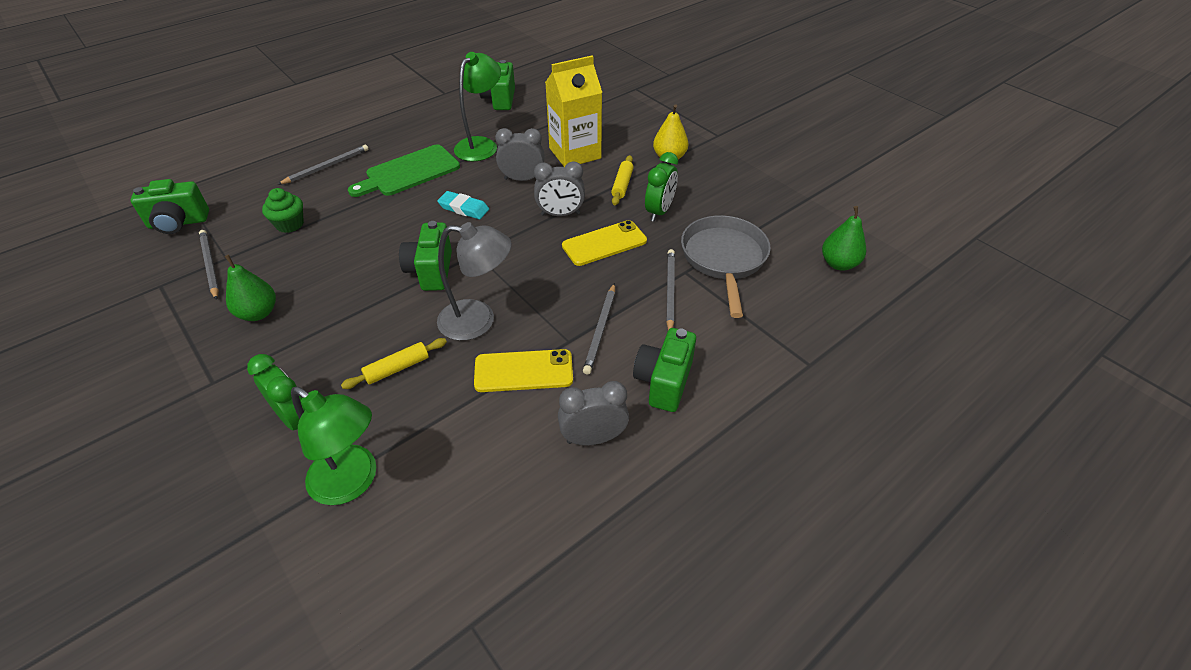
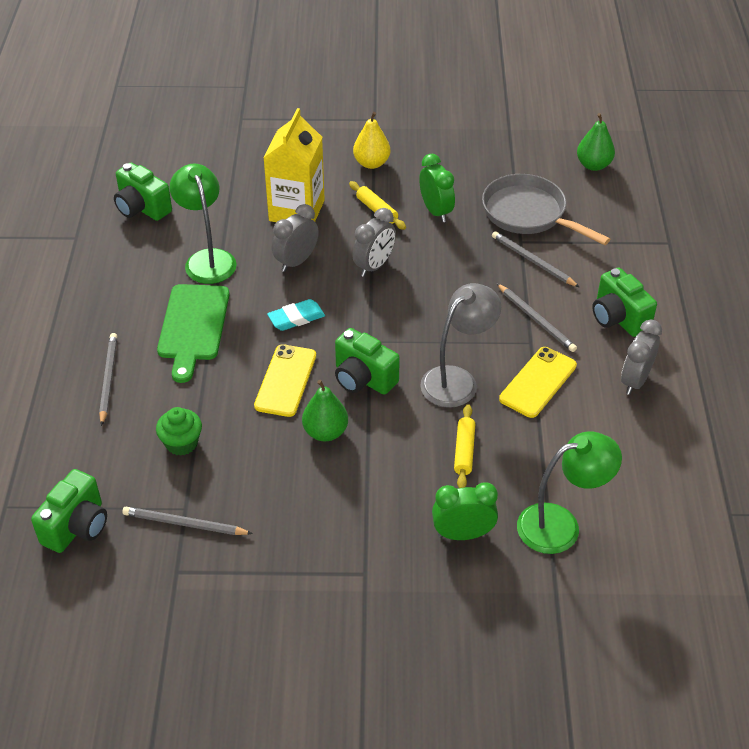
camera: 50 degrees left, 0 degrees up
(258, 313) = (300, 512): green pear -> green pear (325, 432)
(604, 243) = (441, 263): yellow phone -> yellow phone (286, 381)

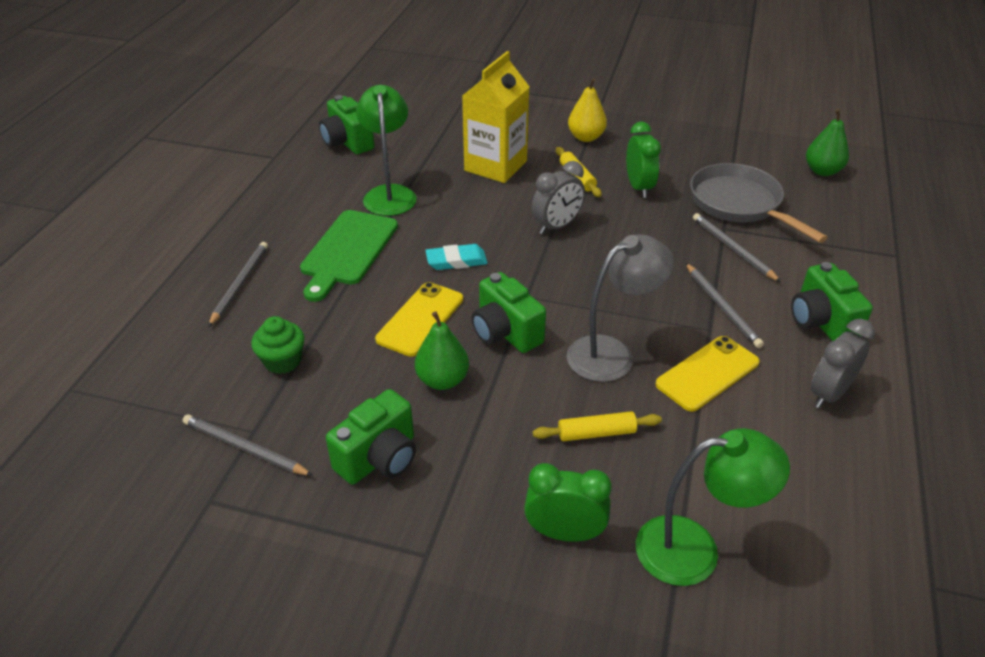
camera: 15 degrees right, 5 degrees down
(77, 527) = (130, 426): green camera -> green camera (379, 458)
(296, 261) = (477, 210): grey clock -> none
(464, 451) = (596, 433): yellow rolling pin -> yellow rolling pin turned 60 degrees clockwise

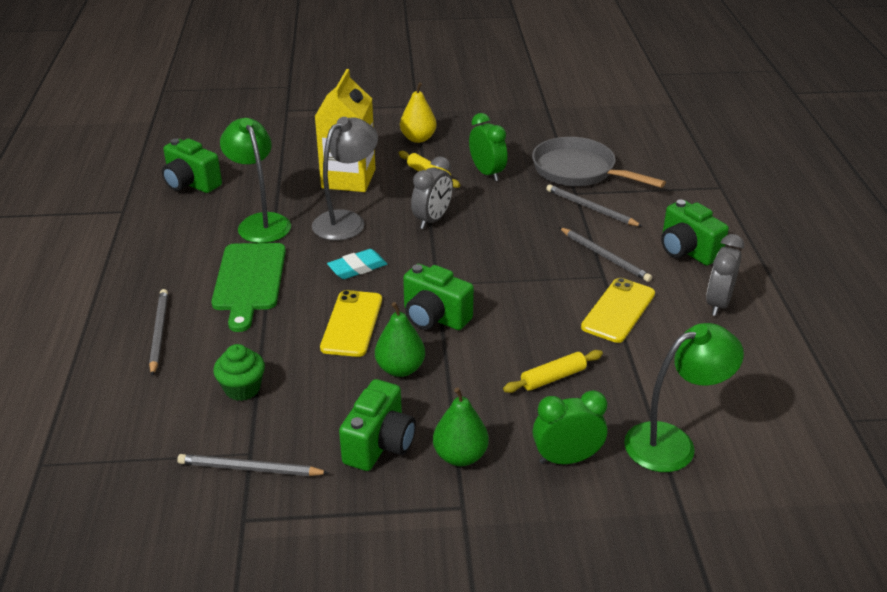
camera: 20 degrees left, 5 degrees down
(612, 353) = (533, 313): grey lamp -> grey lamp (346, 221)
(822, 171) = (632, 131): green pear -> green pear (460, 456)

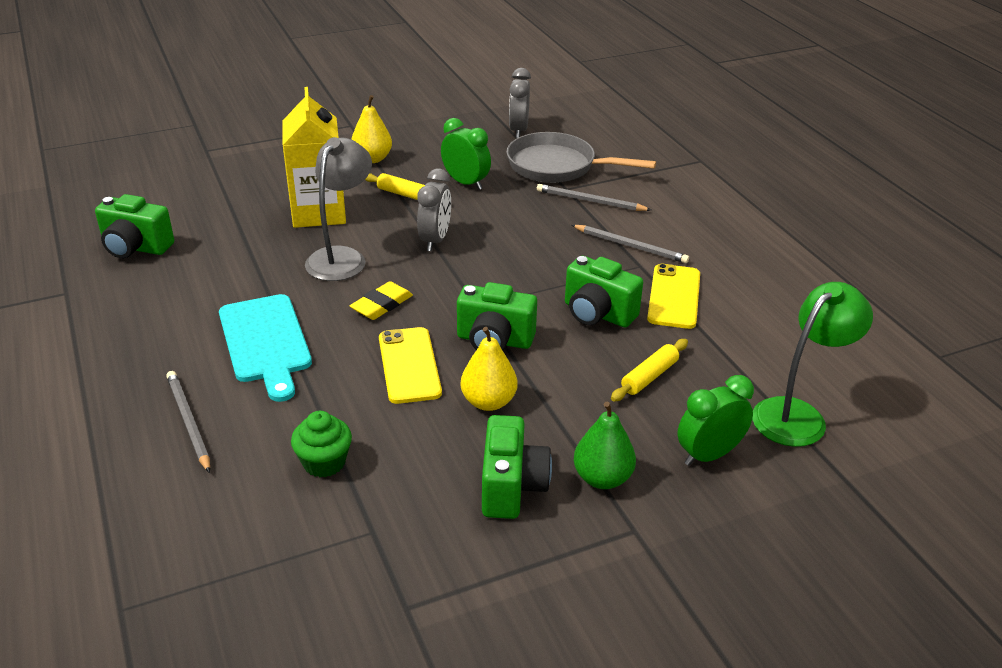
camera: 20 degrees left, 0 degrees up
(249, 281) = (265, 342): green cutting board -> turquoise cutting board
(250, 469) = (382, 549): grey pencil -> none
(260, 222) = (243, 276): green lamp -> none
(357, 268) = (382, 305): turquoise eraser -> yellow eraser
(400, 369) = (488, 402): green pear -> yellow pear
(687, 251) = (705, 227): green camera -> green camera (597, 314)
(718, 303) = (762, 271): grey clock -> grey clock (518, 130)

